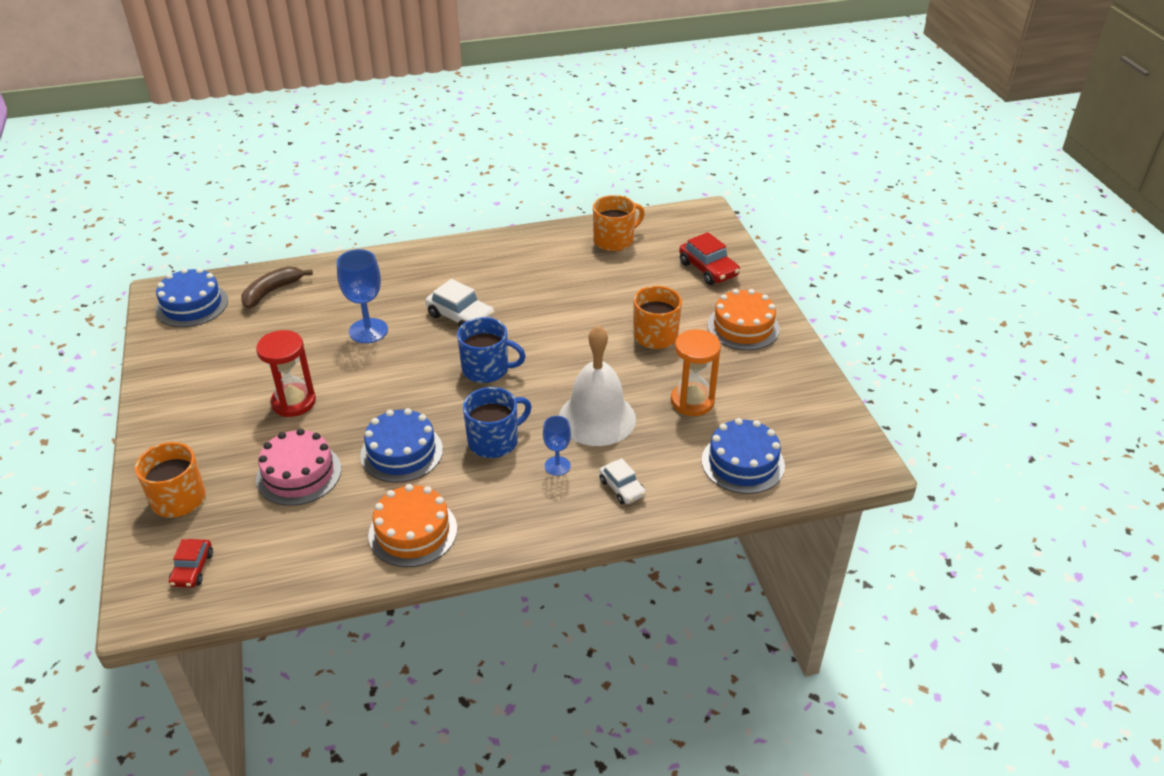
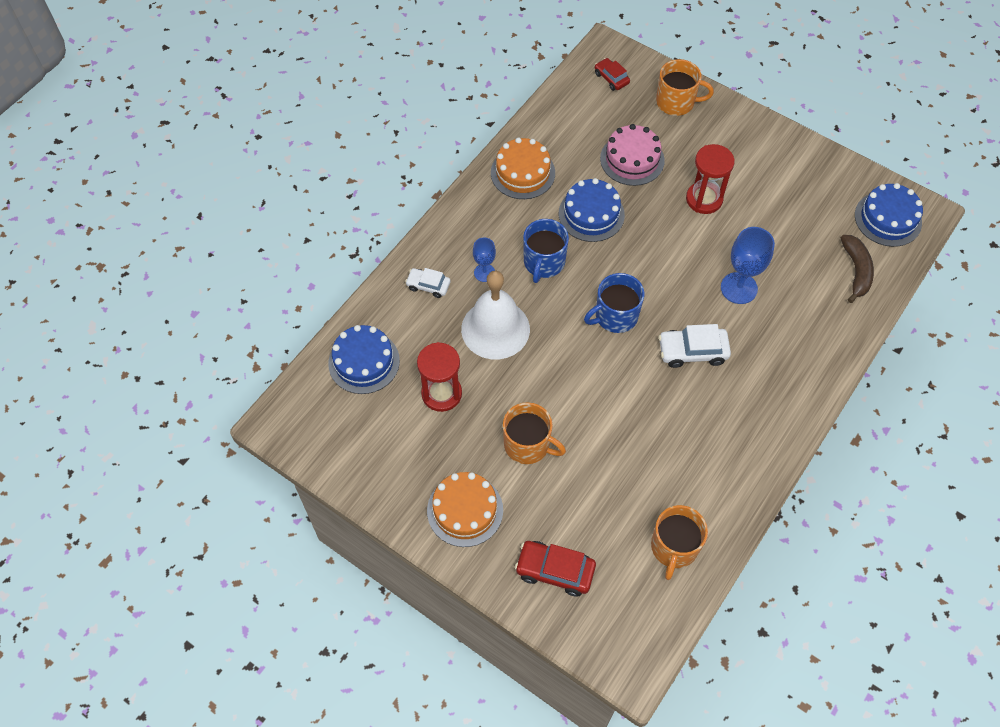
camera: 140 degrees right, 20 degrees up
(692, 401) = (441, 393): orange hourglass -> red hourglass

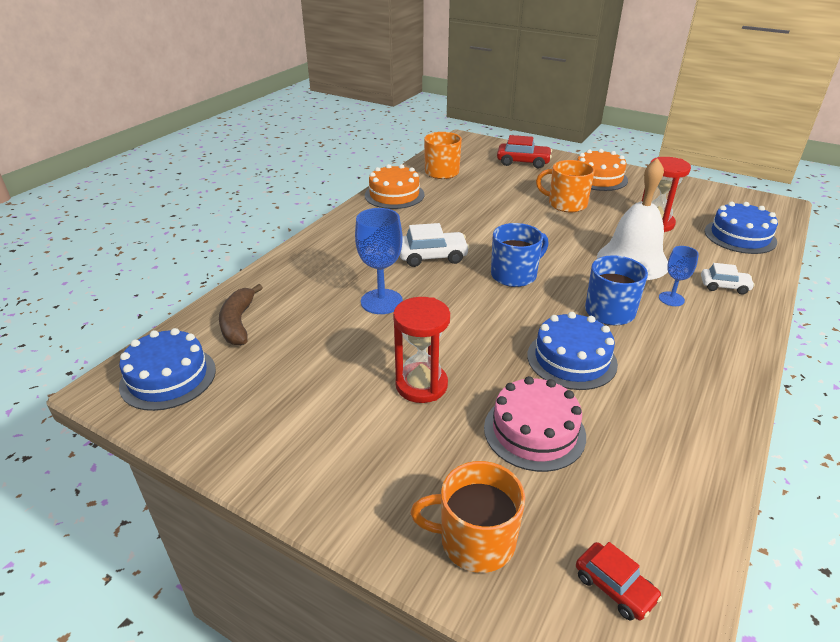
camera: 175 degrees right, 25 degrees down
(522, 173) = (689, 402): orange cake -> orange cake (394, 195)

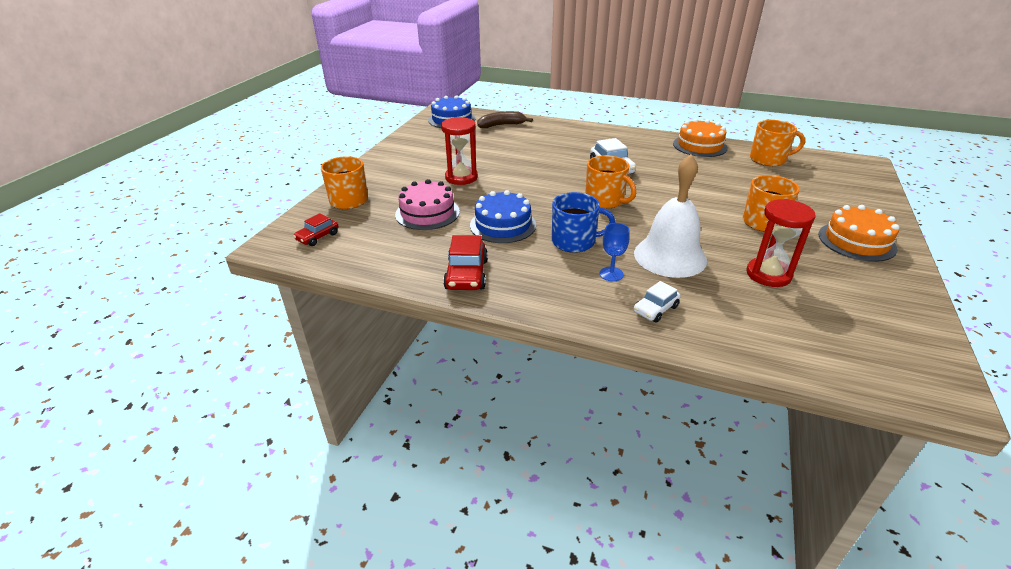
camera: 80 degrees right, 0 degrees up
(381, 301) = (542, 158): blue goblet -> none
(515, 275) = (605, 200): blue mug -> orange mug
(523, 162) = (845, 196): red car -> red car (466, 274)
(724, 286) = (655, 309): white car -> white car turned 45 degrees clockwise
(740, 236) = (791, 336): blue cake -> none

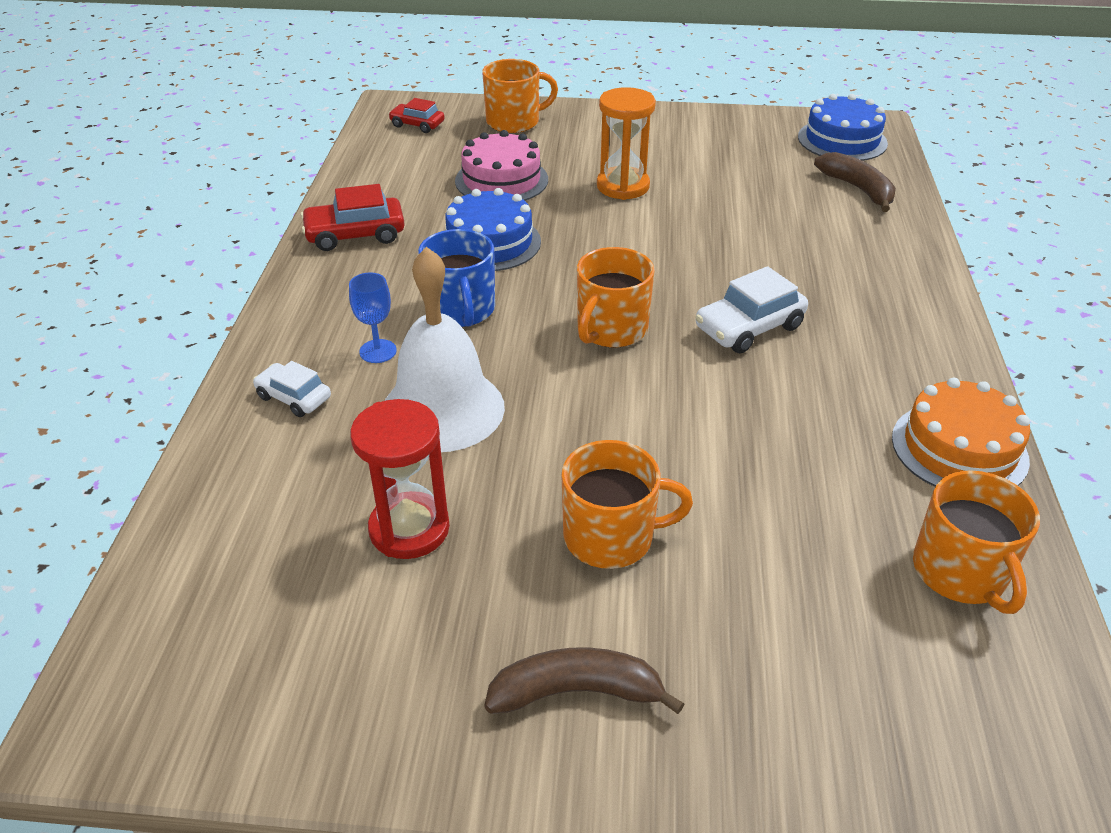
camera: 75 degrees right, 5 degrees up
(461, 177) = (623, 186): red hourglass -> orange hourglass
(856, 241) = (577, 692): orange cake -> brown banana

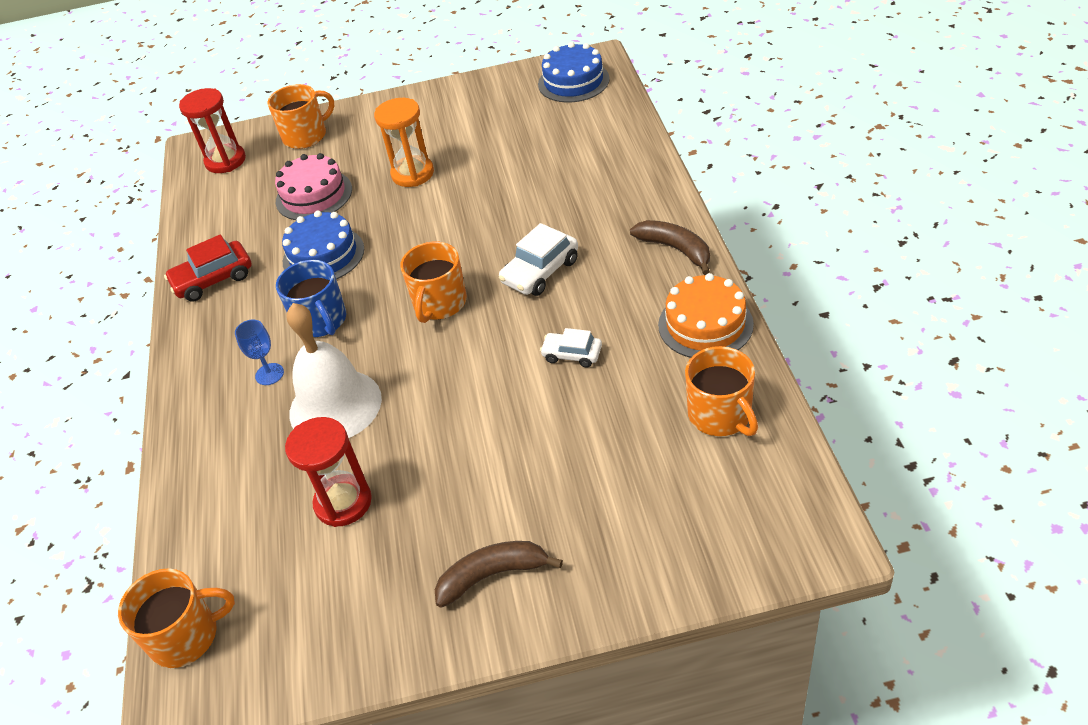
camera: 10 degrees left, 5 degrees up
(294, 397) = (220, 431): white car -> white car (572, 354)
(417, 125) = (225, 161): red car -> red hourglass
(611, 537) = (485, 463): orange mug -> orange mug (186, 636)
(858, 189) = (595, 125): brown banana -> brown banana (676, 249)

